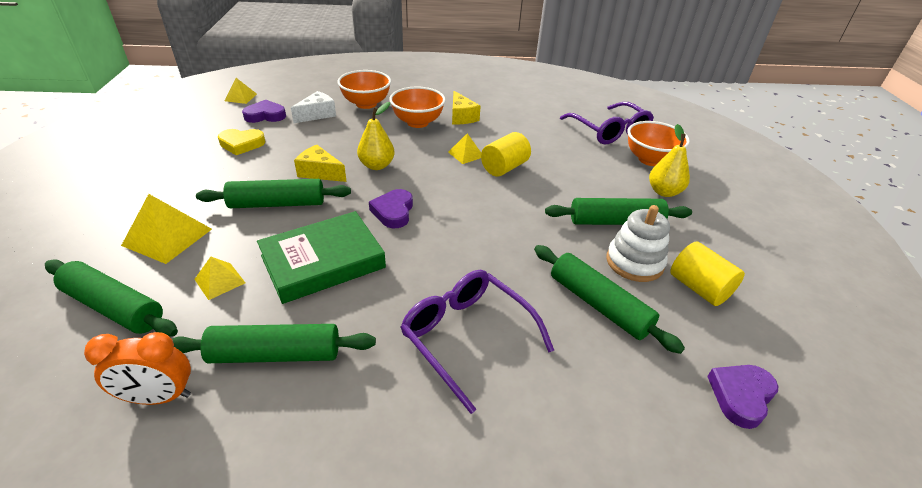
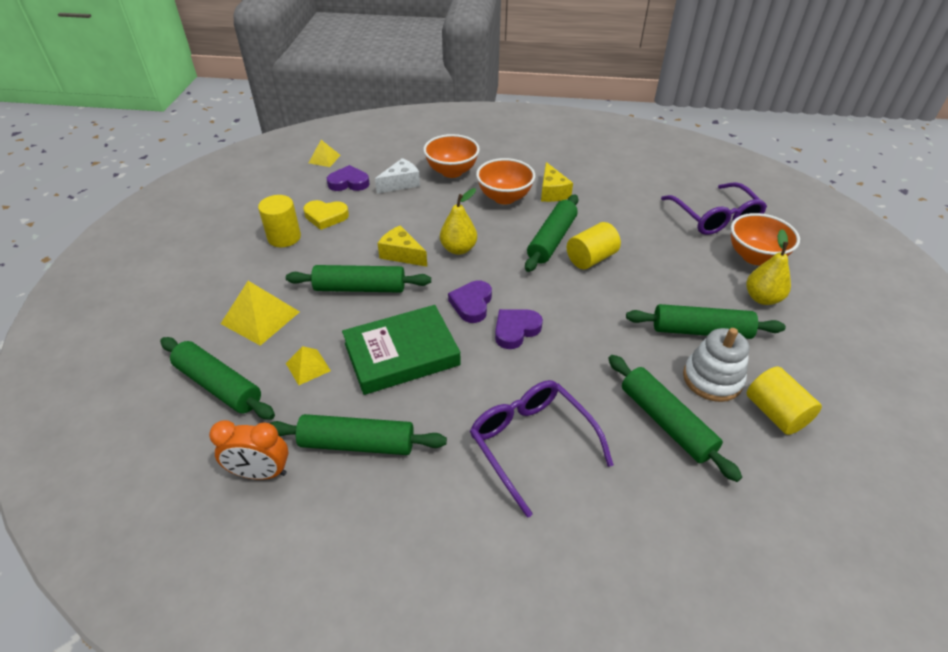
camera: 10 degrees right, 5 degrees up
(197, 163) = (284, 237): none -> yellow cylinder
(466, 154) = (552, 240): yellow pyramid -> green rolling pin
(741, 396) = (791, 529): purple heart -> purple heart (515, 330)

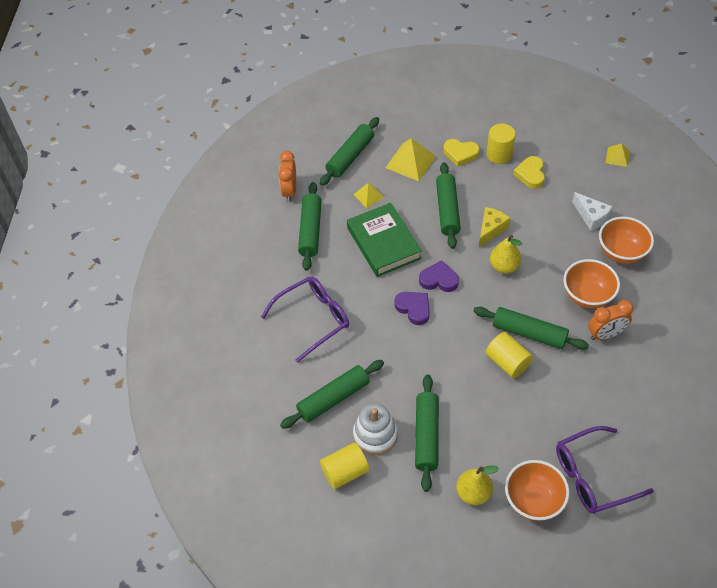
camera: 90 degrees right, 10 degrees up
(268, 269) = (460, 154): none -> yellow heart
(349, 183) = (583, 180): purple heart -> none
(552, 192) = (605, 334): yellow cheese -> orange clock

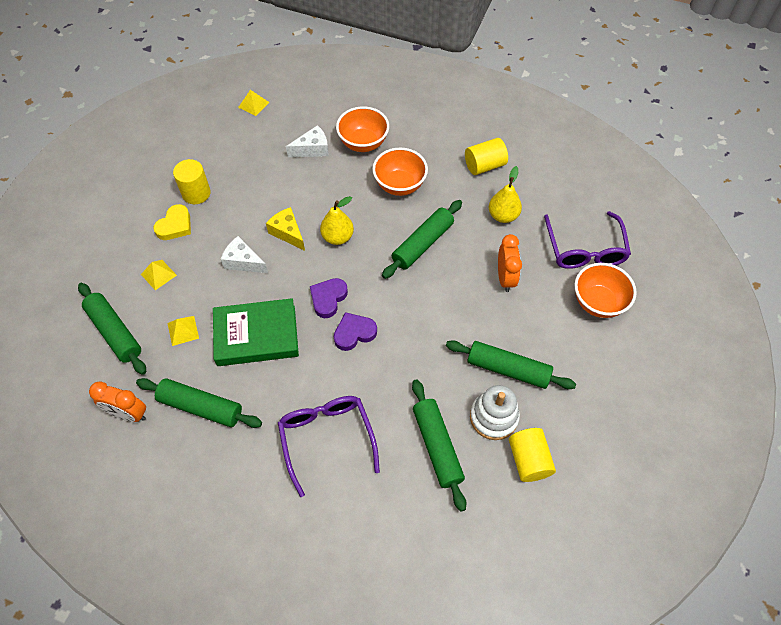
camera: 75 degrees left, 5 degrees up
(410, 162) = (158, 274): yellow pyramid -> yellow pyramid, size x0.58
(447, 210) = (243, 262): green rolling pin -> white cheese
(473, 493) = (579, 348): yellow pear -> yellow pear (503, 215)
(507, 362) = (448, 272): yellow cylinder -> yellow cylinder (484, 165)
(530, 174) = (236, 176): yellow heart -> none
(605, 334) = (446, 187): orange clock -> orange clock (505, 278)

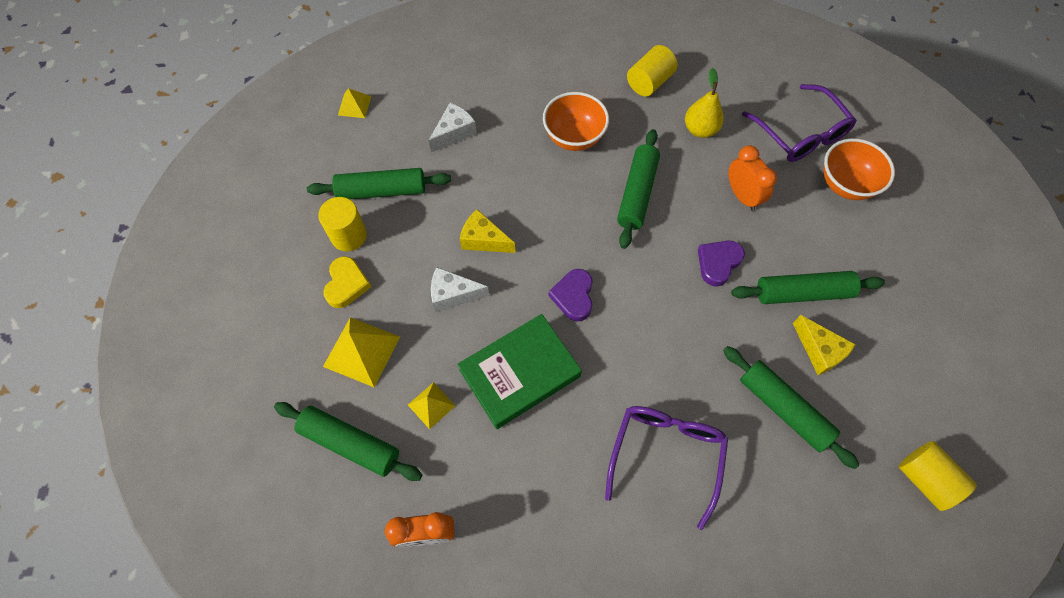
camera: 25 degrees left, 5 degrees up
(158, 274) = (362, 351): yellow pyramid -> yellow pyramid, size x1.73
(201, 407) = (506, 485): green rolling pin -> green rolling pin (382, 191)
(326, 438) = (666, 455): purple glasses -> purple glasses turned 60 degrees clockwise
(337, 237) = (542, 222): yellow pear -> none
(354, 333) = (624, 323): purple heart -> purple heart (718, 263)
(363, 143) = (506, 105): orange bowl -> none
(493, 417) = (819, 351): white stacking toy -> yellow cheese
(528, 460) = (879, 380): yellow cylinder -> yellow cylinder (925, 479)

